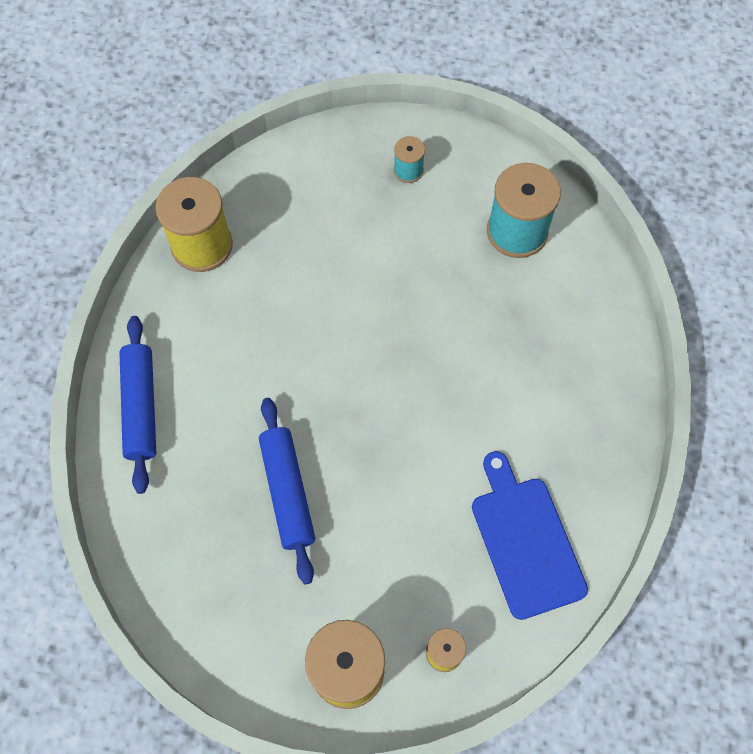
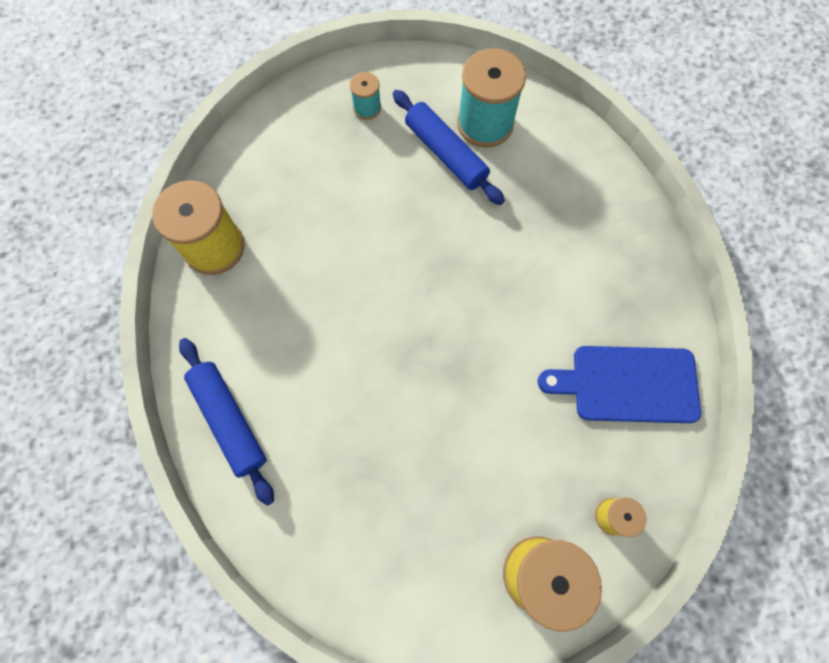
camera: 25 degrees left, 5 degrees up
(287, 492) = (404, 437): blue rolling pin -> blue rolling pin (445, 154)
(525, 540) = (628, 384): blue cutting board -> blue cutting board turned 45 degrees counterclockwise

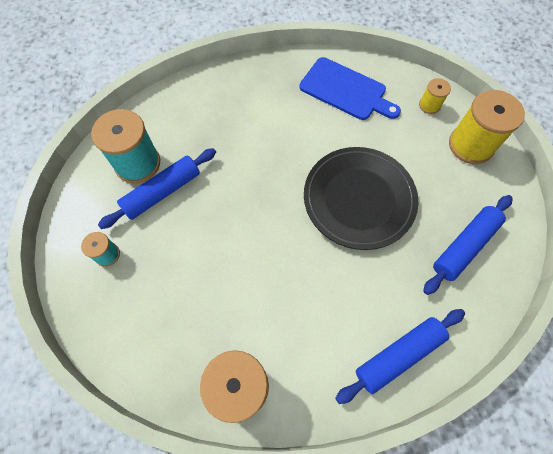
camera: 90 degrees left, 5 degrees down
(366, 531) = (464, 246): none -> blue rolling pin
(438, 389) = (358, 199): none -> black plate
(628, 384) = (346, 90): blue cutting board -> blue cutting board turned 60 degrees counterclockwise

